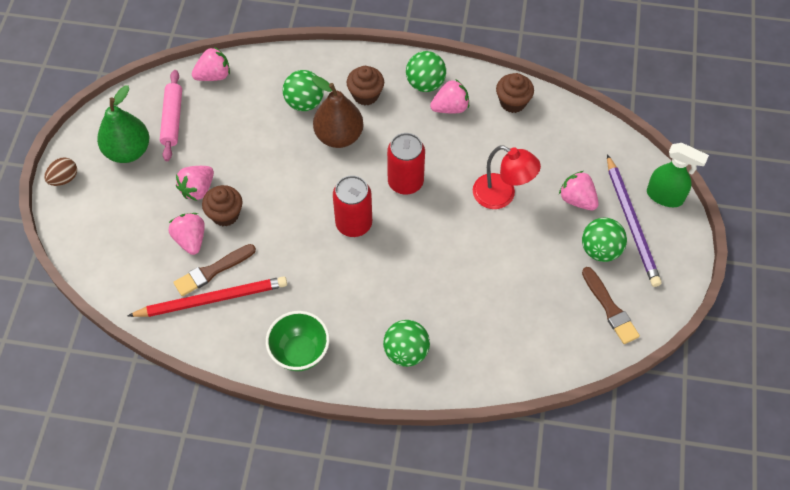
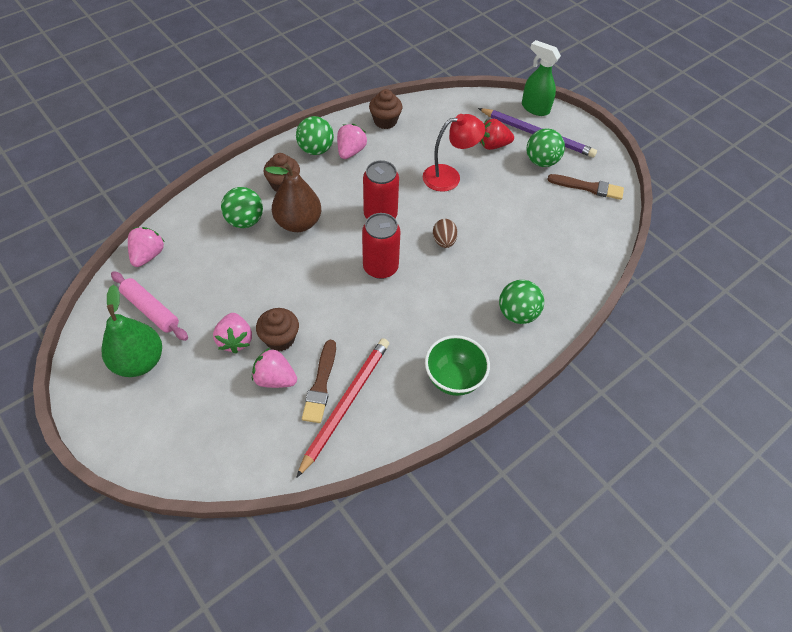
camera: 50 degrees left, 5 degrees down
(64, 179) = (104, 429): brown egg -> brown egg (444, 241)
(577, 199) = (493, 145): pink strawberry -> red strawberry
(665, 196) = (535, 108): green spray bottle -> green spray bottle turned 120 degrees counterclockwise

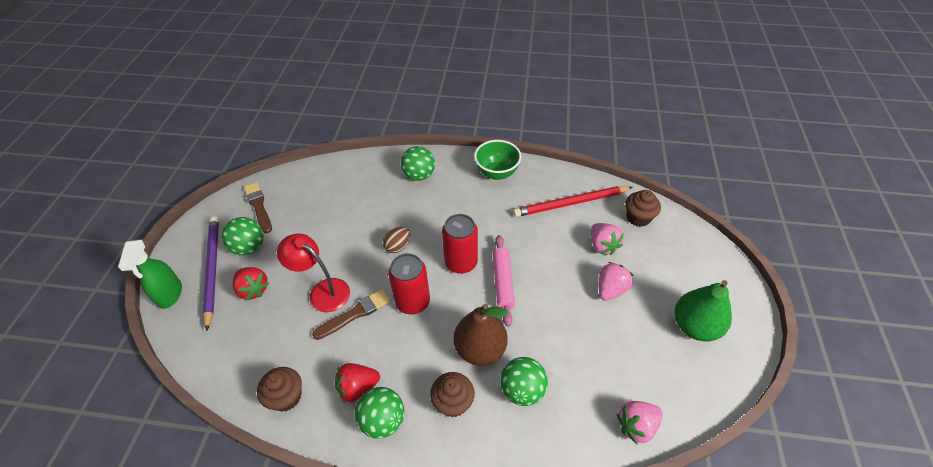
camera: 130 degrees left, 5 degrees down
(151, 310) = (663, 364): pink rolling pin -> pink rolling pin (502, 282)
(280, 339) = (578, 267): brown cupcake -> brown cupcake (638, 217)
(321, 384) = (576, 223): brown brush -> brown brush (355, 314)
(351, 151) = (358, 388): pink strawberry -> red strawberry

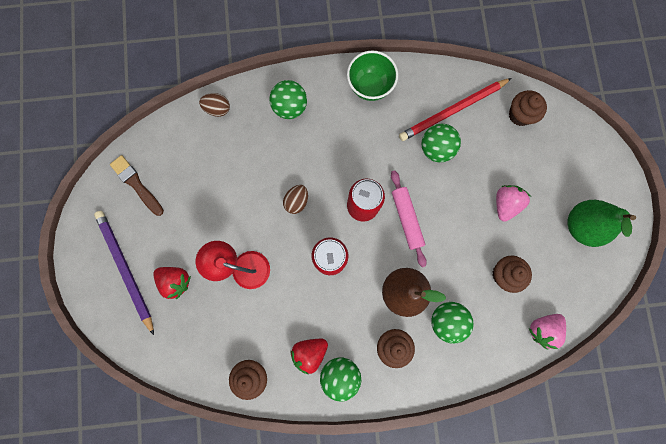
camera: 15 degrees left, 30 degrees up
(170, 294) = (98, 305): green spray bottle -> none
(249, 247) = (150, 236): green ball -> green ball (436, 149)
(355, 166) = (218, 109): none -> brown egg
(355, 314) = (281, 283): brown brush -> none
(599, 356) = (504, 274): none -> brown cupcake
(602, 246) = (490, 156): pink strawberry -> none

